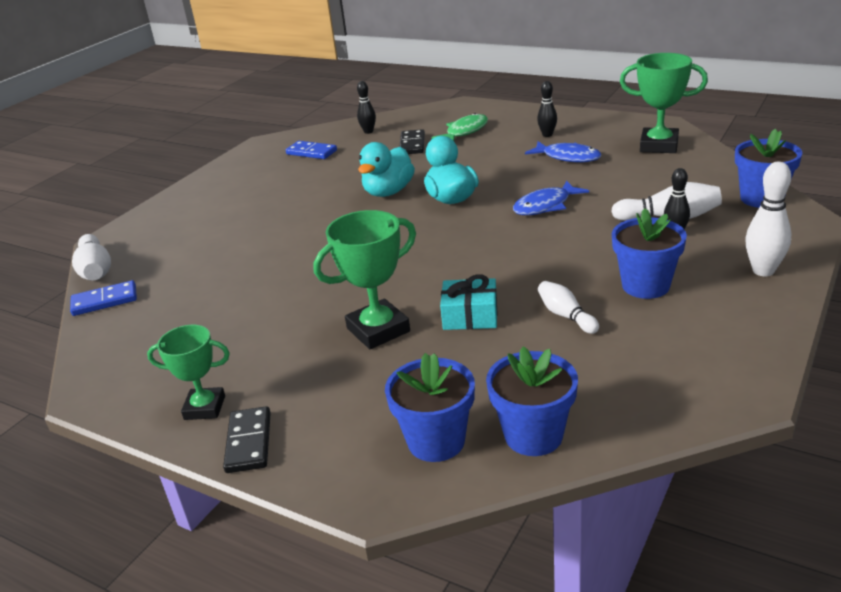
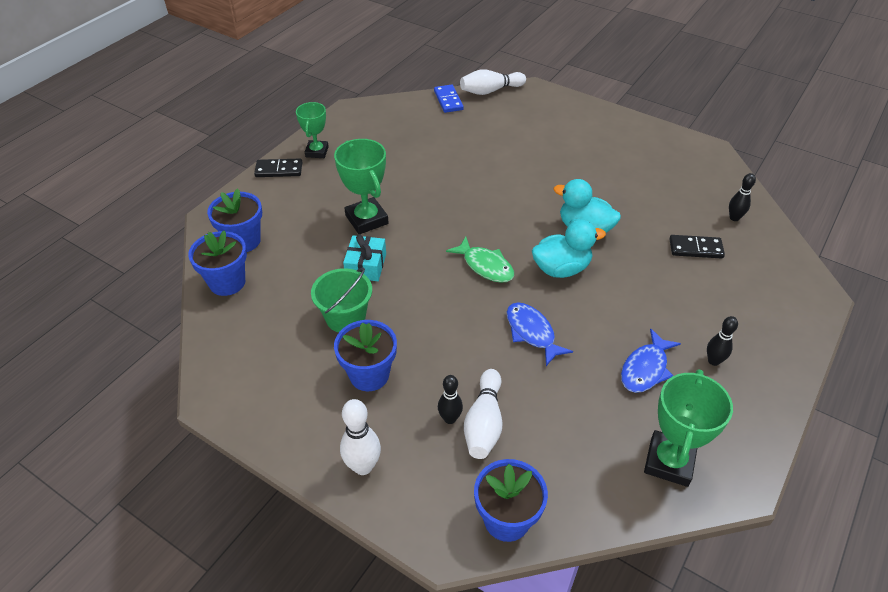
camera: 90 degrees right, 15 degrees up
(311, 152) = (683, 180): blue domino -> none
(464, 131) = (729, 291): green fish -> green fish (485, 266)
(566, 316) = (345, 317): white bowling pin -> green bucket

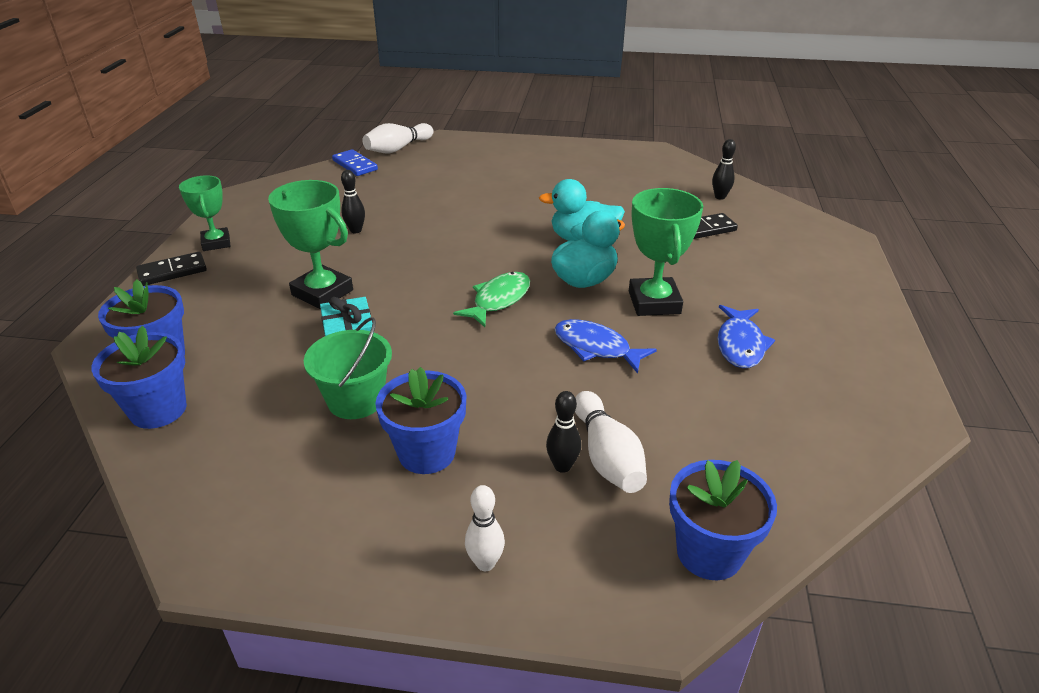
camera: 25 degrees left, 10 degrees down
(363, 466) = (485, 563): white bowling pin -> white bowling pin, size x0.66
(485, 266) = (498, 300): green fish -> green fish turned 75 degrees counterclockwise
(669, 461) = (833, 423): green trophy -> green trophy (654, 302)
(713, 361) = (799, 317): black bowling pin -> black bowling pin (356, 230)

